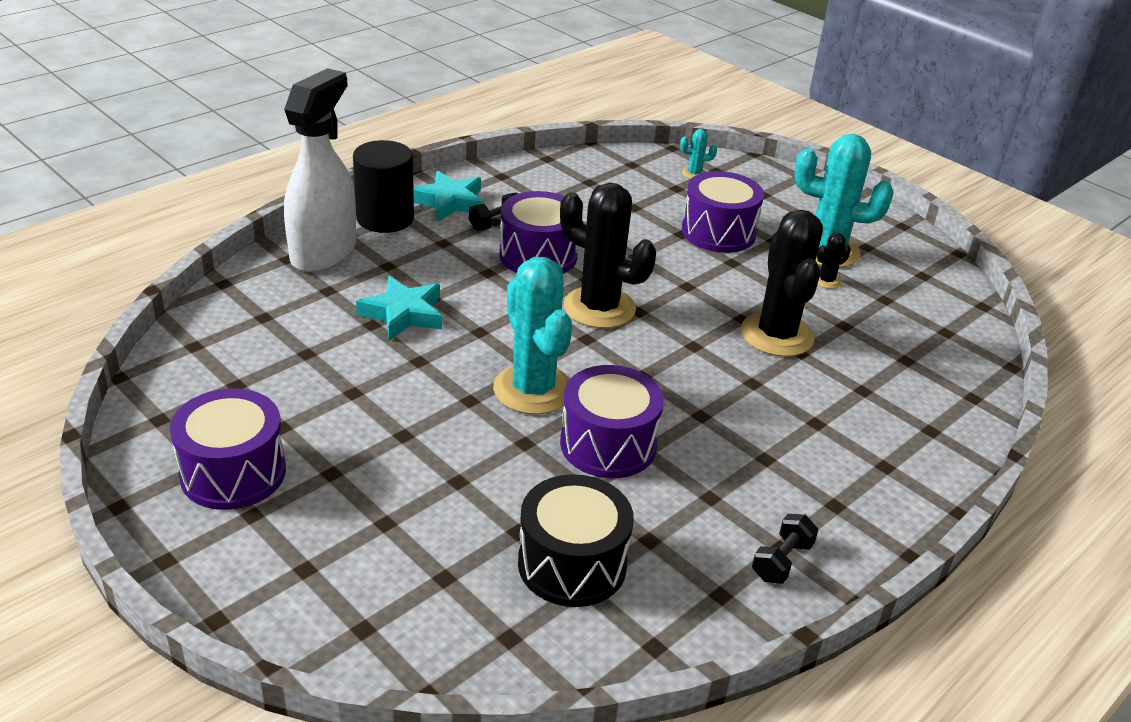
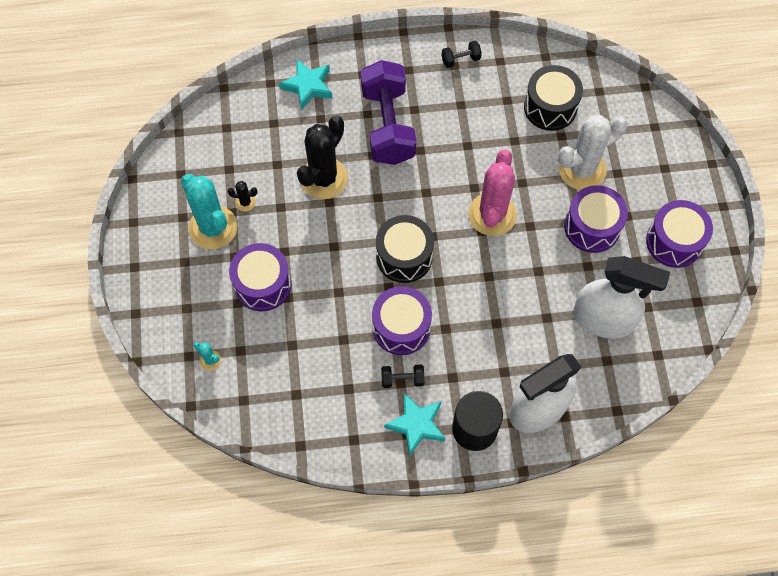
camera: 140 degrees left, 30 degrees up
(293, 349) = (603, 319): none -> white spray bottle
(403, 314) = (523, 316): turquoise star -> turquoise star (308, 86)
(447, 500) = (582, 169): none -> white cactus
(533, 389) = (492, 214): turquoise cactus -> pink cactus
(599, 308) = (404, 256): black cactus -> black drum
(608, 444) = (482, 158): purple drum -> purple drum (592, 227)
(774, 422) = (388, 125): none -> purple dumbbell

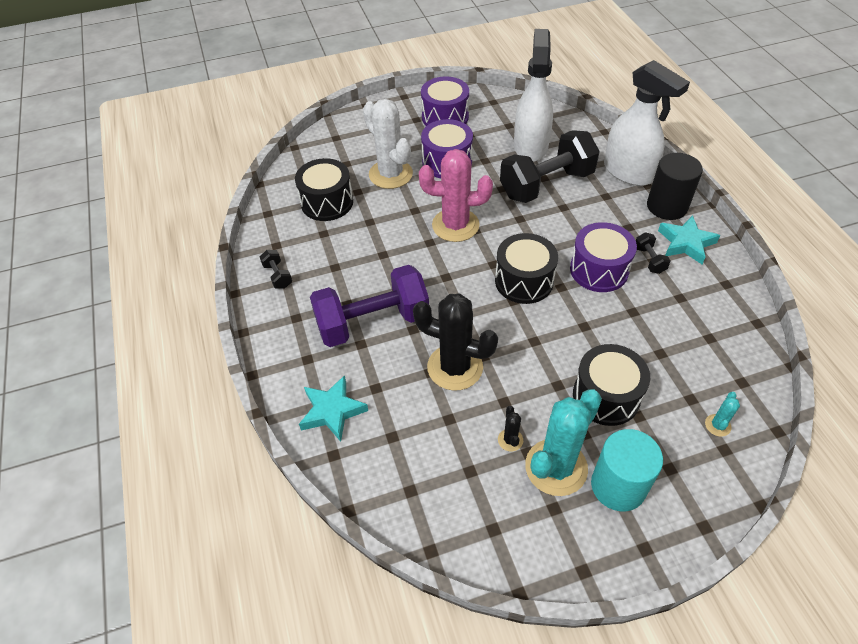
camera: 100 degrees left, 15 degrees down
(185, 266) = (618, 486): none -> turquoise cylinder
(263, 284) = (606, 396): purple drum -> black drum
(535, 317) = (546, 184): none -> black dumbbell

